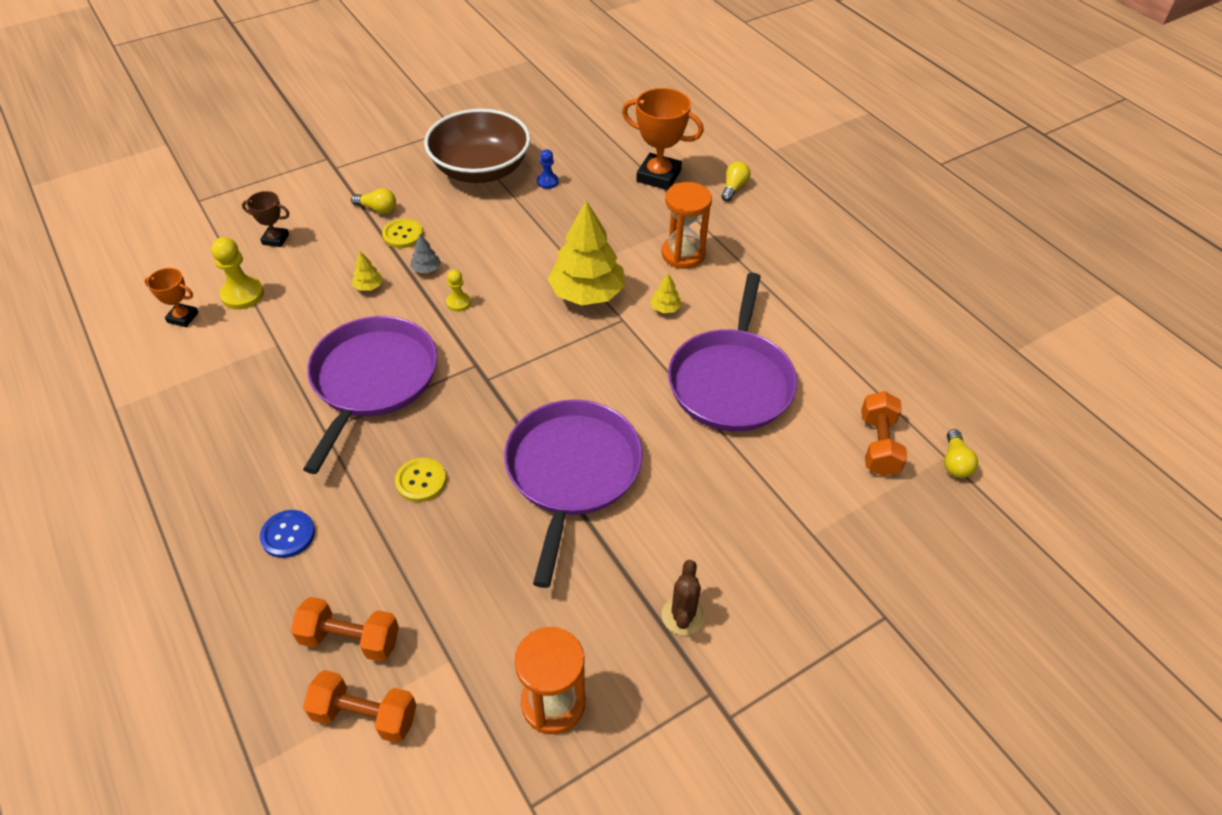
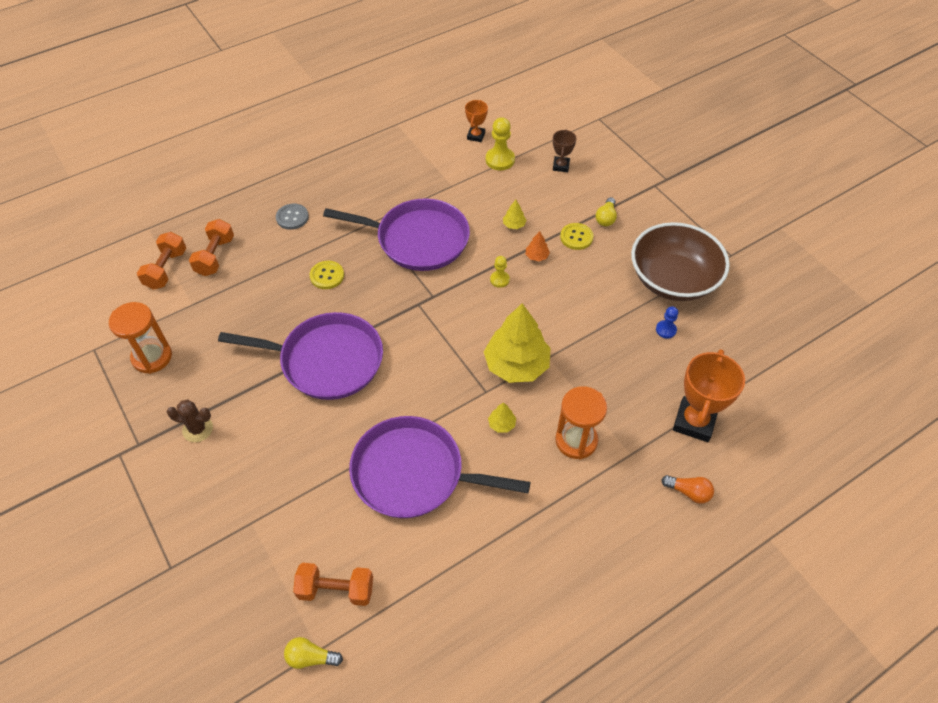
camera: 90 degrees right, 5 degrees up
(288, 535) = (292, 217): blue button -> grey button
(426, 269) = (537, 256): grey tree -> orange tree
(734, 188) = (688, 492): yellow light bulb -> orange light bulb

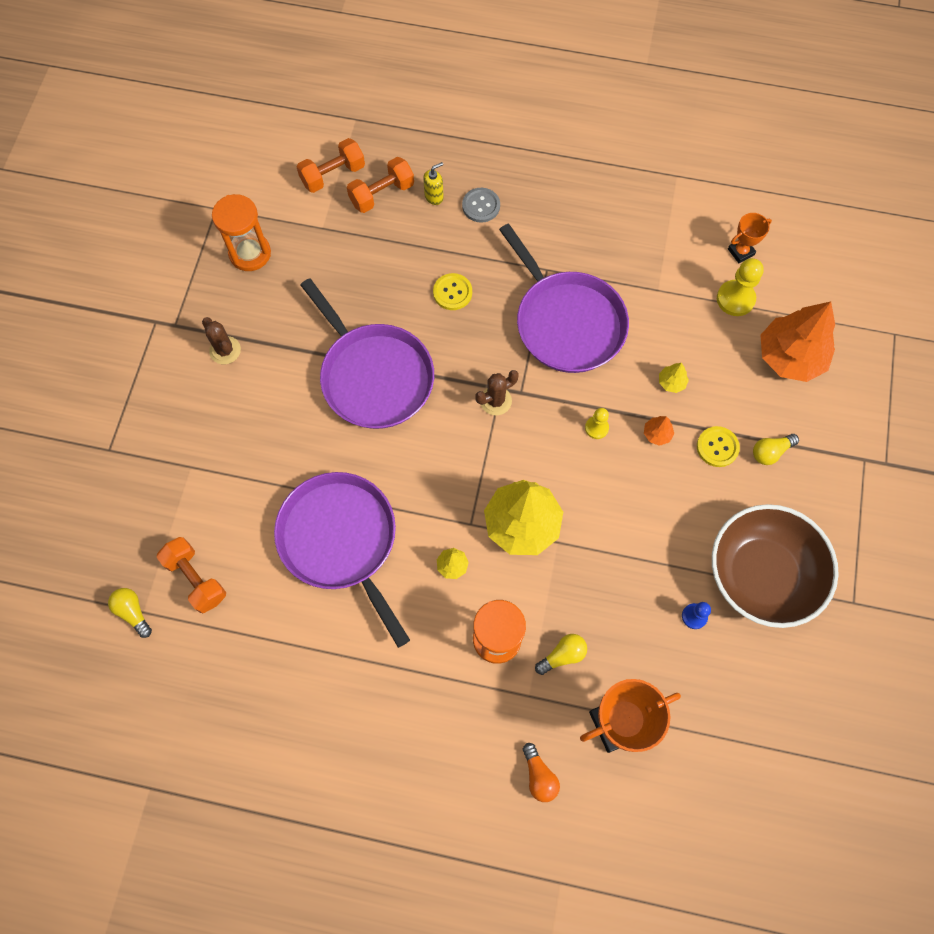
camera: 45 degrees right, 15 degrees up
(254, 233) = (434, 197): none -> yellow soap dispenser
(423, 313) = (495, 401): none -> brown cactus
(561, 166) = (790, 356): brown trophy -> orange tree
(623, 414) = (562, 655): none -> yellow light bulb

